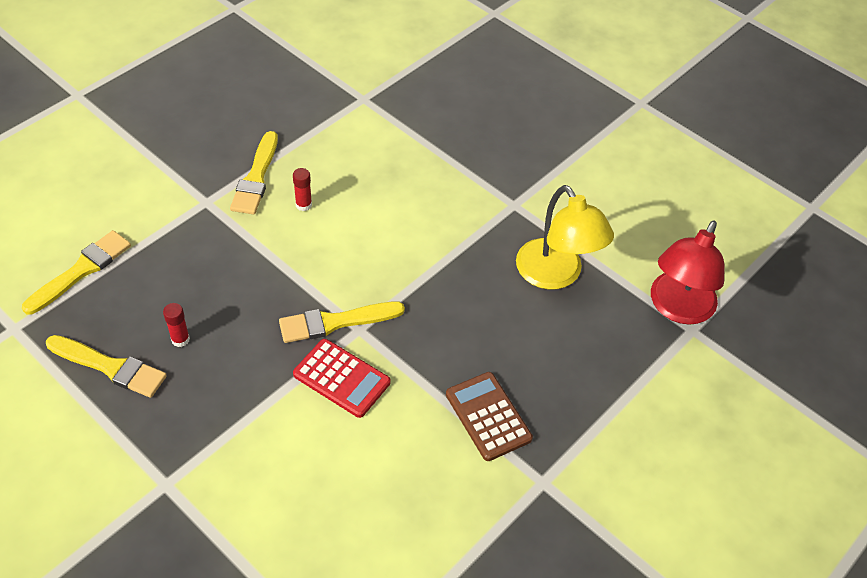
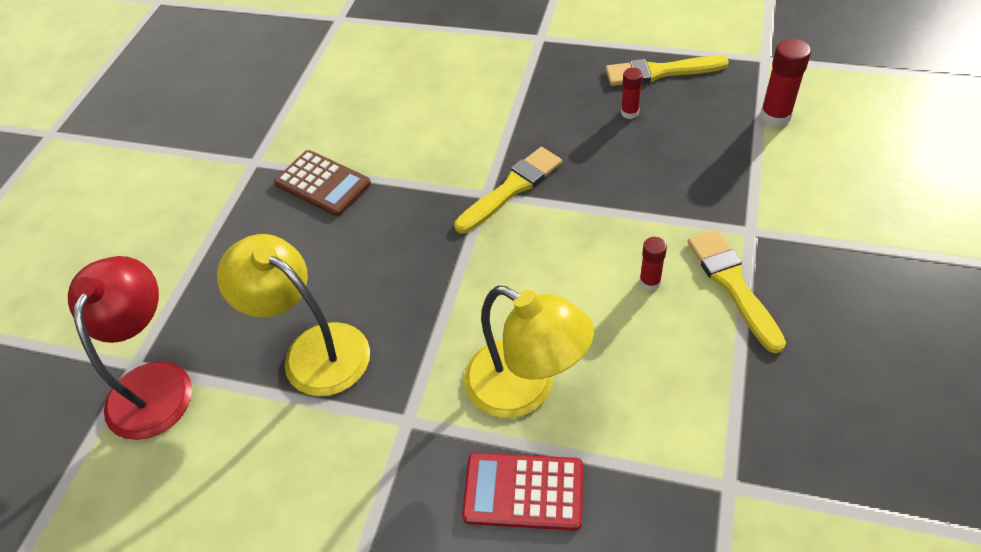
camera: 160 degrees right, 0 degrees up
(81, 270) = (775, 116): yellow brush -> red glue stick
(341, 378) = (469, 151): red calculator -> red calculator (523, 491)
(432, 186) = (525, 389): none -> yellow lamp

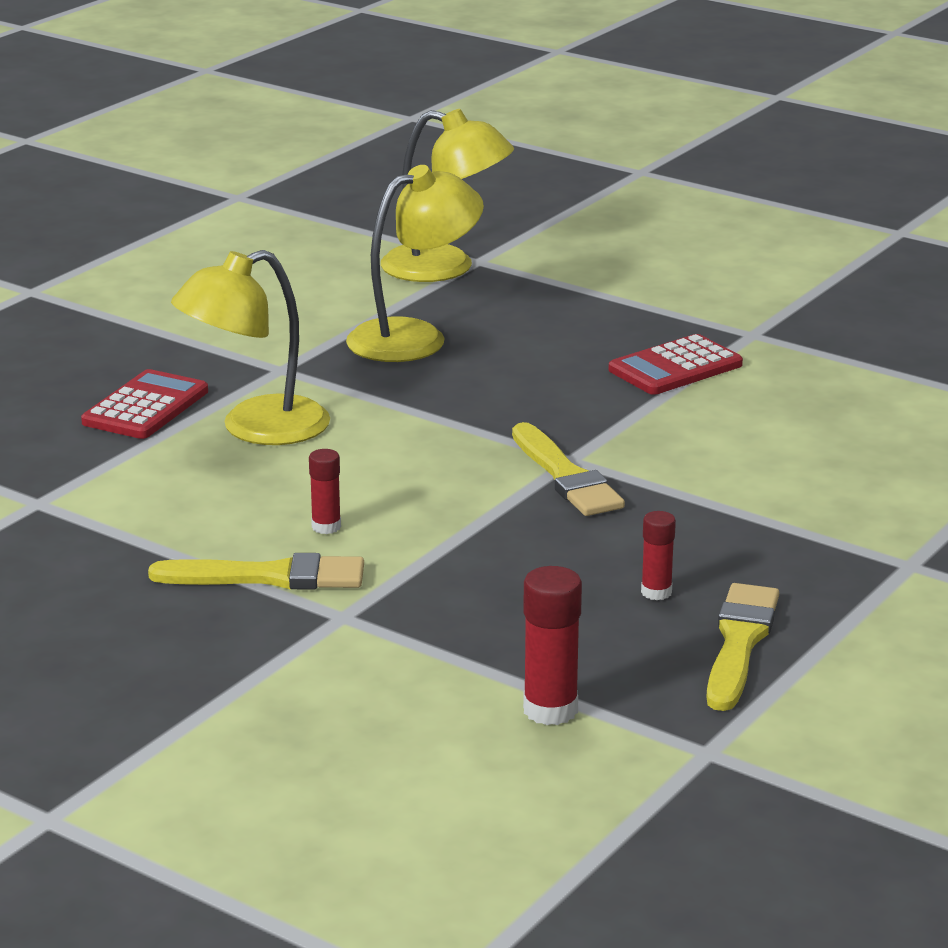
camera: 105 degrees right, 25 degrees down
(154, 382) = (445, 268): red lamp -> yellow lamp
(323, 184) = (675, 367): brown calculator -> red calculator

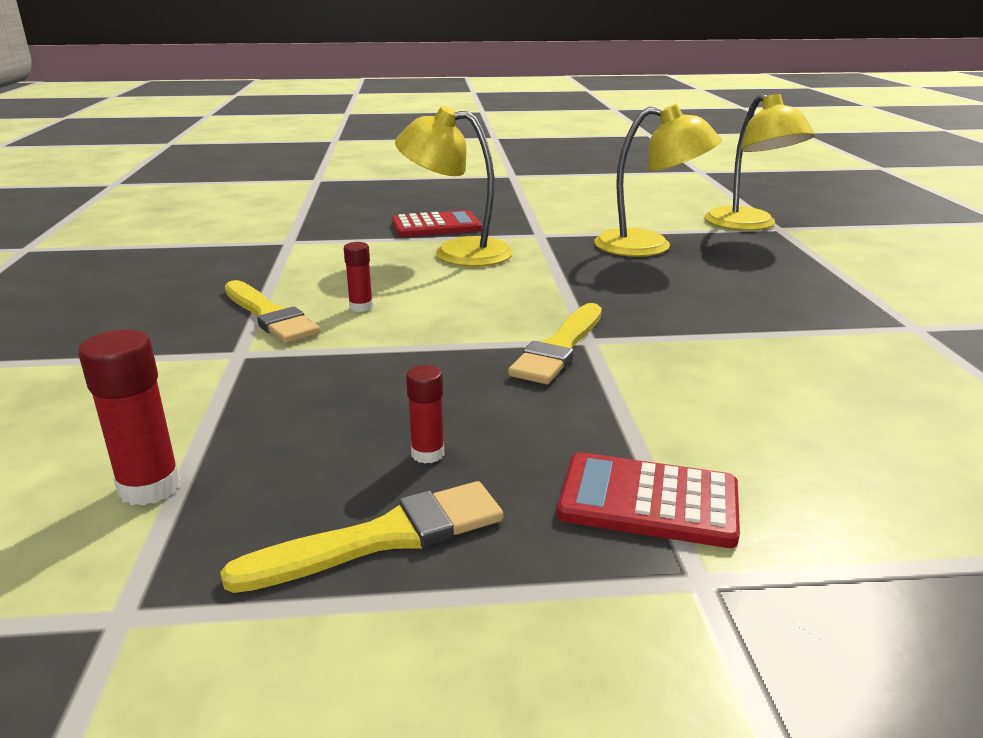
camera: 50 degrees right, 0 degrees up
(675, 367) = (798, 322): red calculator -> red calculator (648, 501)

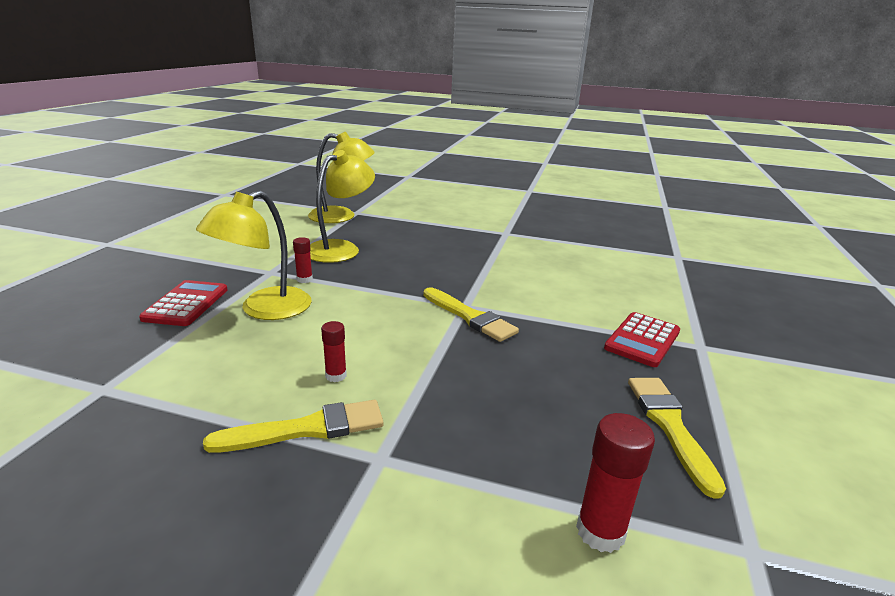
camera: 70 degrees left, 0 degrees up
(427, 454) = (584, 392): red glue stick -> red glue stick (304, 279)

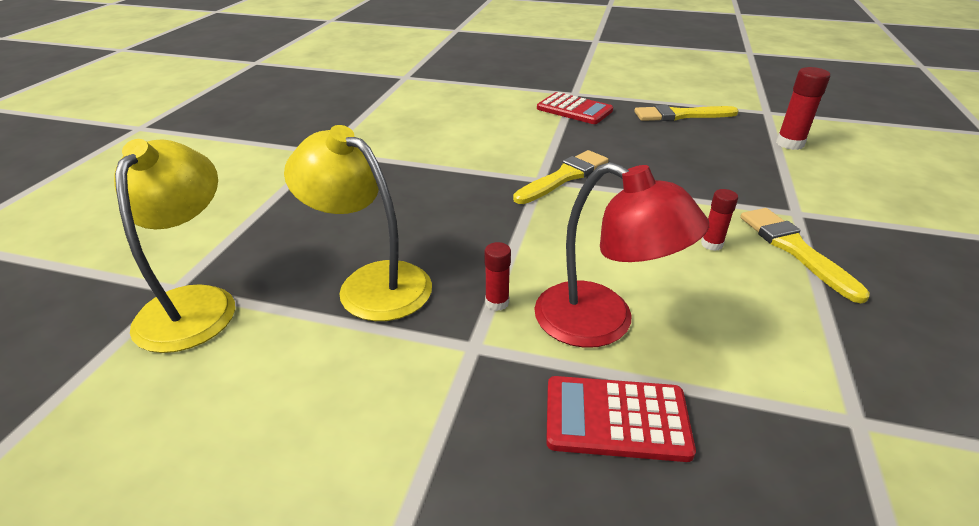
camera: 90 degrees left, 10 degrees up
(264, 310) = (602, 323): yellow lamp -> red lamp

